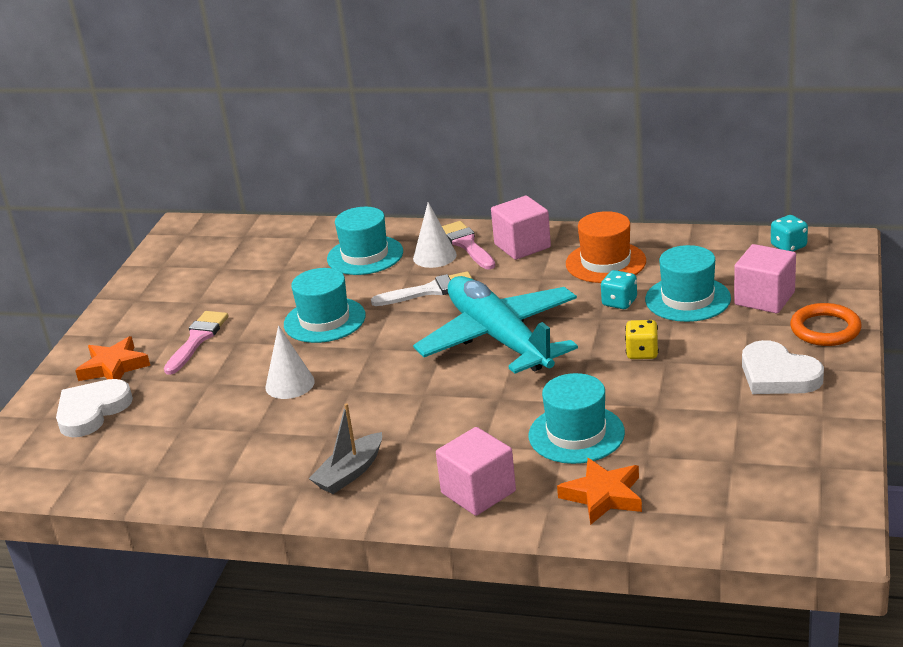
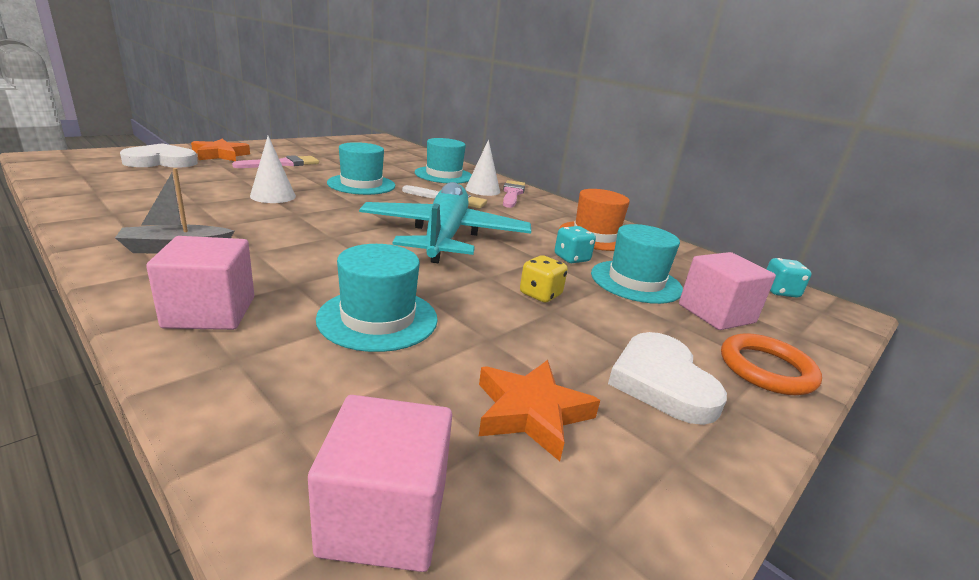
camera: 25 degrees right, 5 degrees down
(522, 246) = (547, 207): pink cube -> pink cube (384, 517)
(603, 496) = (291, 386): orange star -> orange star (531, 412)

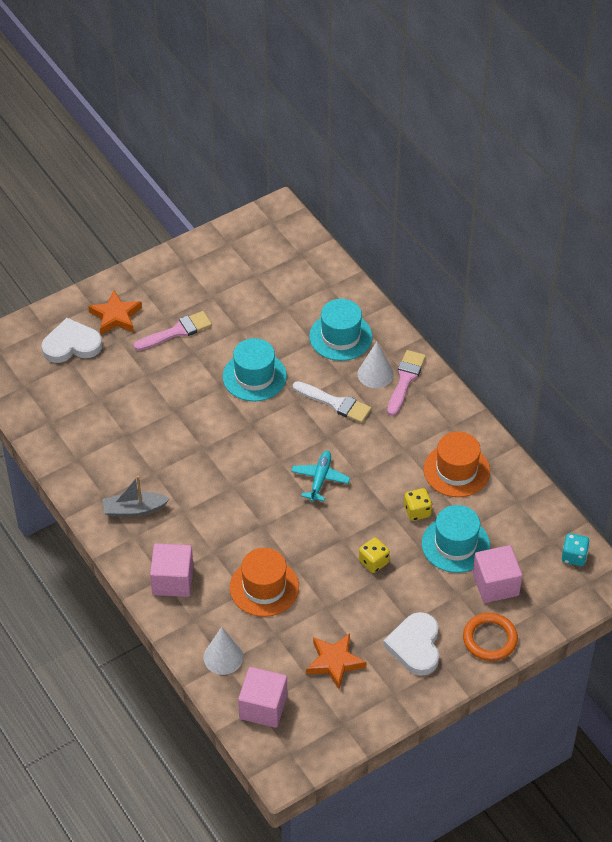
camera: 15 degrees right, 25 degrees up
(273, 196) = (180, 414): white cone -> white cone (223, 657)
(378, 318) = (264, 587): turquoise hat -> orange hat
(444, 236) = (320, 479): turquoise plane -> turquoise plane, size x0.43
(571, 258) = (417, 511): turquoise dice -> yellow dice

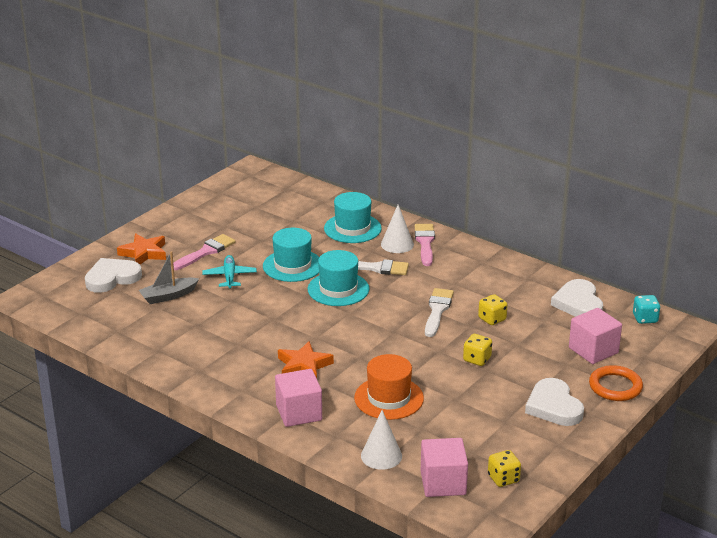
camera: 20 degrees left, 20 degrees down
(134, 509) = (232, 372): grey boat -> grey boat (168, 296)
(320, 479) = (393, 317): turquoise plane -> turquoise plane (229, 276)
(320, 719) = (503, 479): none -> yellow dice
(334, 662) = (488, 435): orange star -> orange star (303, 366)
(368, 483) = (437, 310): none -> white brush
(455, 544) = (540, 333): turquoise hat -> turquoise hat (338, 289)
(456, 470) = (507, 287): orange hat -> none
(517, 514) = (578, 303): none -> white heart

